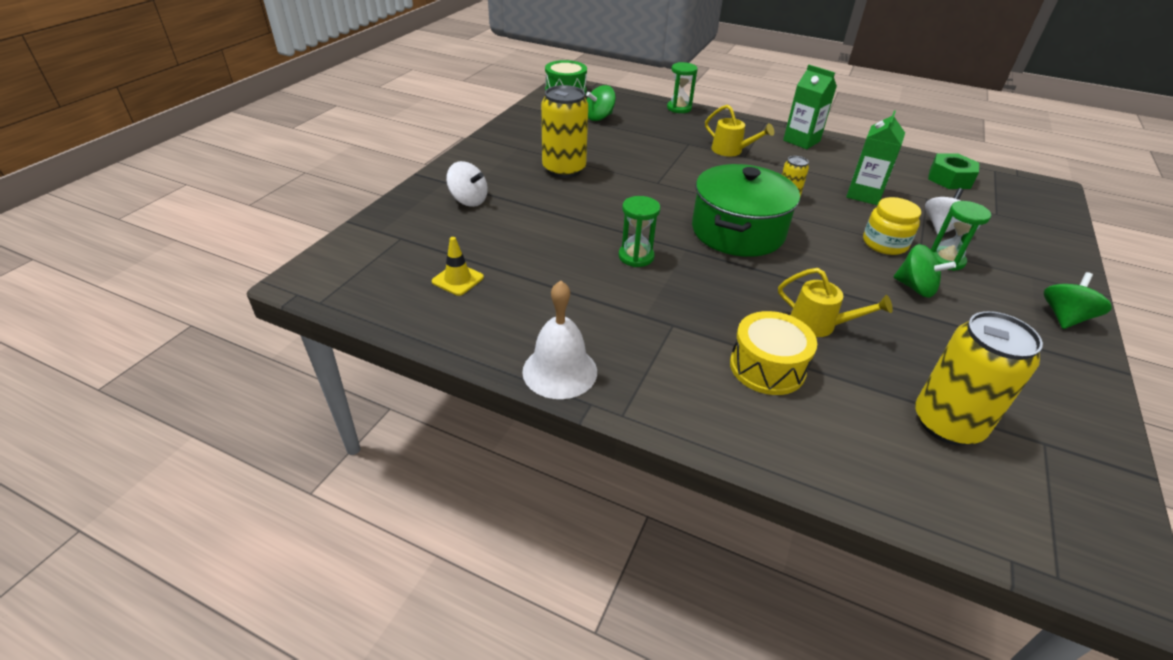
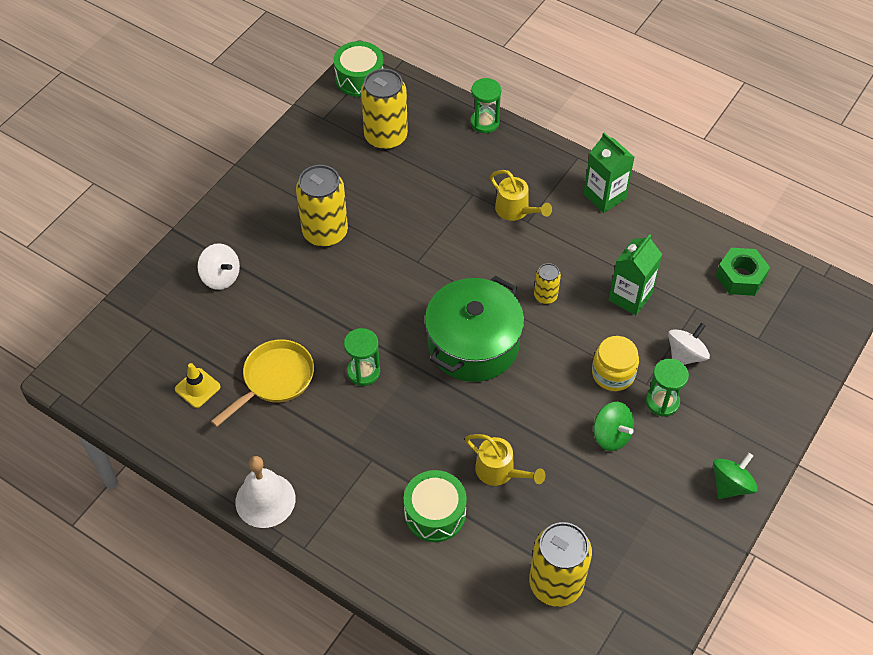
camera: 10 degrees right, 15 degrees up
(542, 268) = (274, 380): none -> yellow pan
(599, 117) = (386, 137): green spinning top -> yellow can
(767, 367) = (435, 513): yellow drum -> green drum

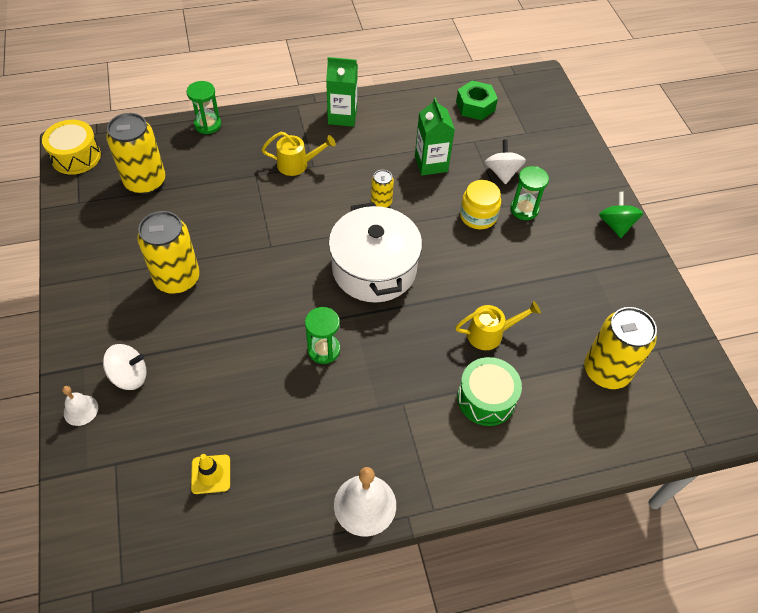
camera: 50 degrees left, 0 degrees up
(170, 274) = (81, 410): none -> white bell
(274, 380) = (265, 413): yellow pan -> none
(359, 78) = (76, 156): green drum -> yellow drum
(473, 344) = (374, 269): green pot -> white pot
(611, 435) = (522, 253): green spinning top -> none

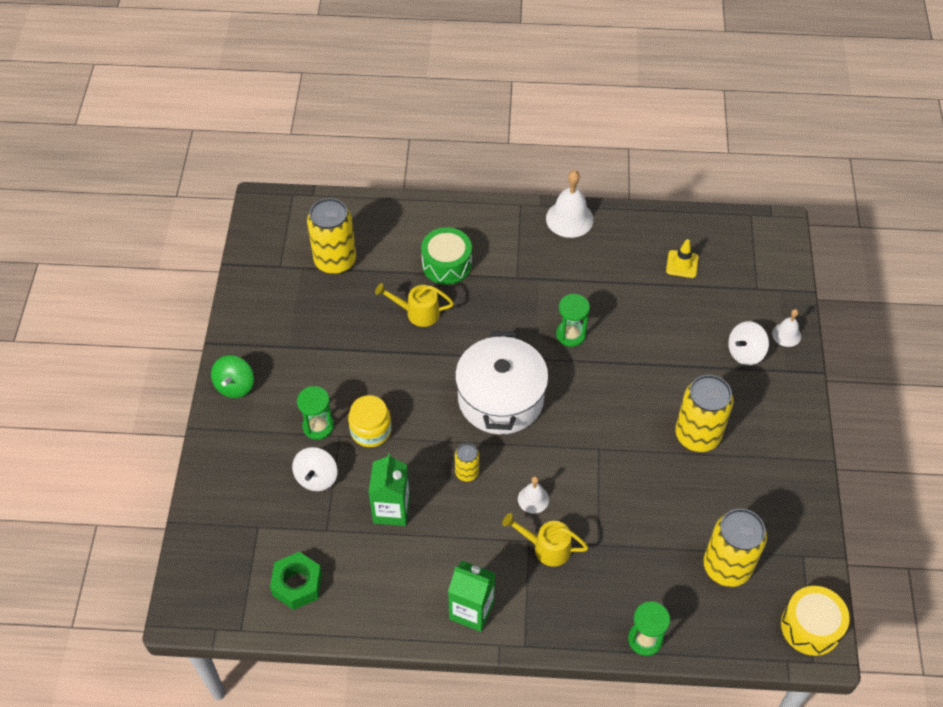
camera: 160 degrees left, 0 degrees up
(129, 376) = (745, 352): white spinning top -> white spinning top turned 45 degrees counterclockwise
(318, 195) = (533, 499): none -> white bell

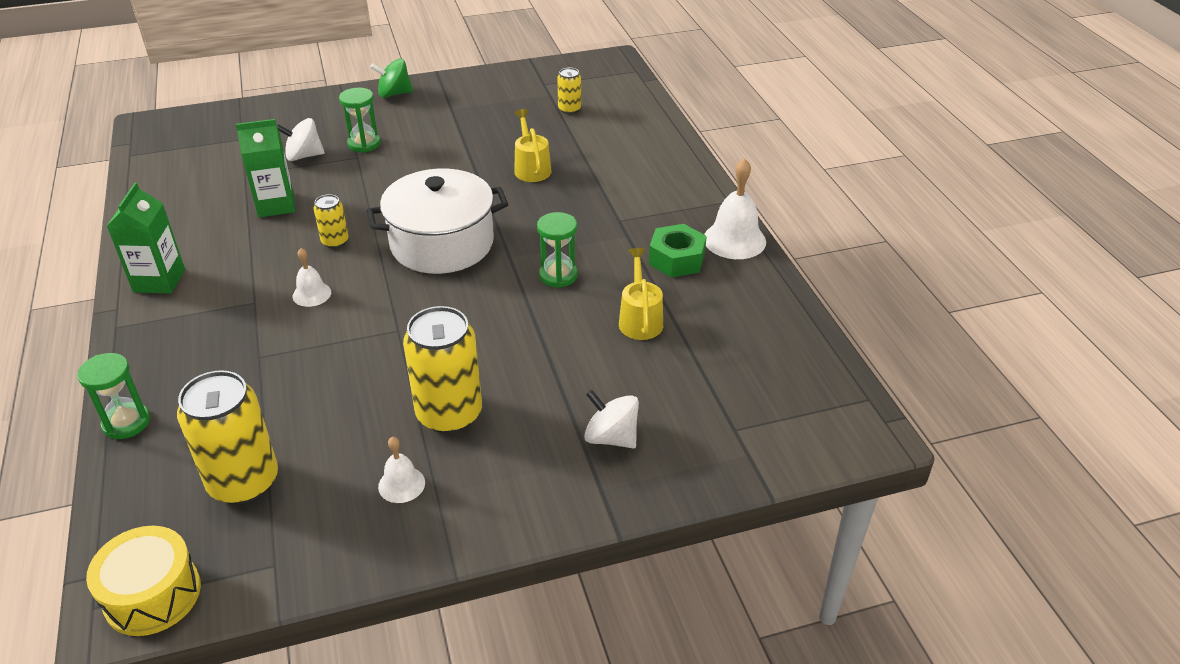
camera: 70 degrees right, 15 degrees down
(297, 584) = (181, 172): green nut -> green nut (676, 259)
(335, 260) = (569, 109): yellow can -> yellow can, size x0.50
(371, 430) = (369, 173): yellow jar -> none
(446, 264) = (607, 172): green drum -> none
(546, 547) = (248, 316): yellow watering can -> yellow watering can (640, 319)
(682, 264) = (728, 347): yellow traffic cone -> none
(786, 334) = (668, 477): white bell -> white bell (401, 484)

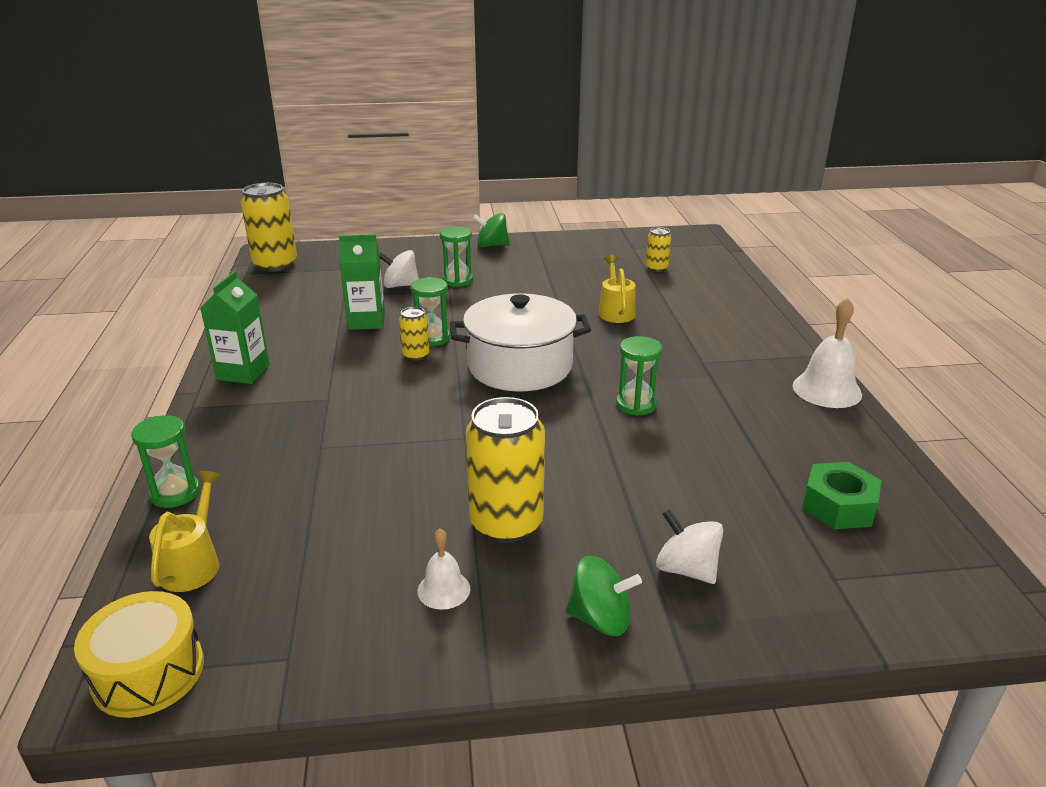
camera: 10 degrees right, 10 degrees down
(243, 482) = (276, 565): yellow can -> yellow can (275, 264)
(312, 294) = (384, 397): white bell -> none
(348, 219) = (432, 338): none -> green hourglass
(540, 492) = (600, 619): none -> green spinning top
(640, 319) = (723, 453): yellow watering can -> yellow watering can (194, 563)
(676, 259) = (763, 401): green nut -> green nut (838, 506)

